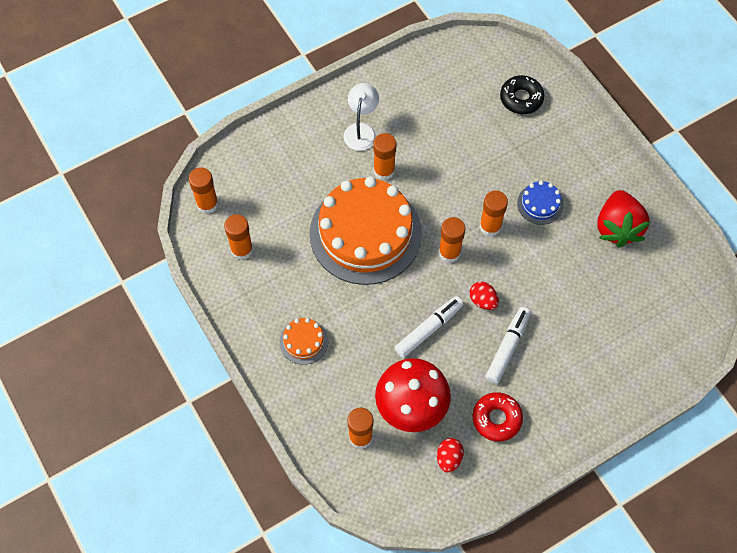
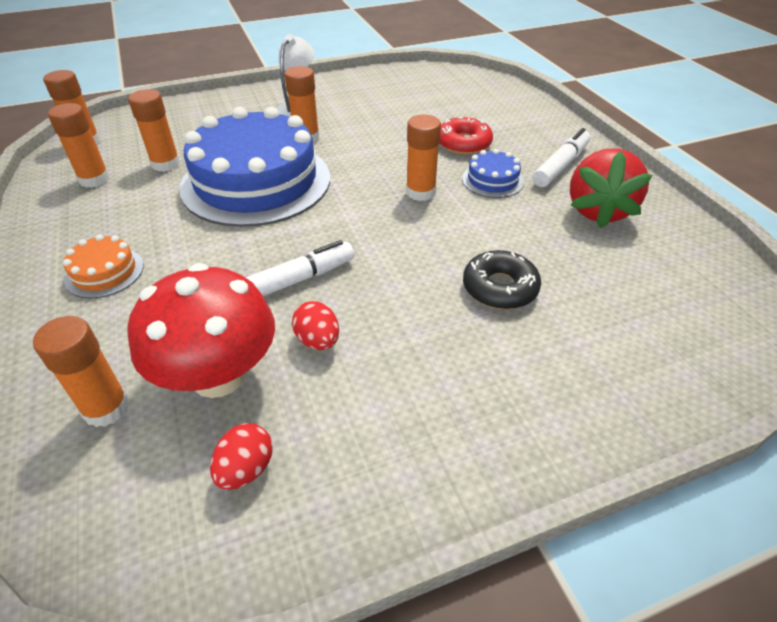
camera: 10 degrees right, 20 degrees down
(365, 233) = (256, 182): orange cake -> blue cake
(449, 252) = (357, 209): orange glue stick -> orange glue stick (166, 164)
(483, 301) = (387, 260): red egg -> red egg (318, 341)
(496, 419) = (360, 416): red donut -> red donut (463, 143)
(507, 348) = (408, 318): white marker -> white marker (560, 166)
(521, 98) = (486, 105): black donut -> black donut (500, 288)

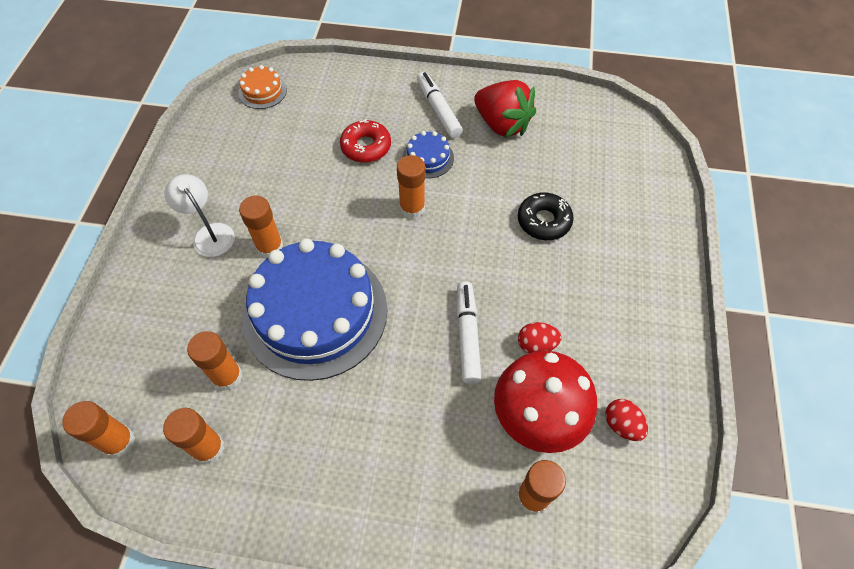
camera: 60 degrees left, 15 degrees up
(104, 272) = (373, 468): orange cake -> orange cake (262, 91)

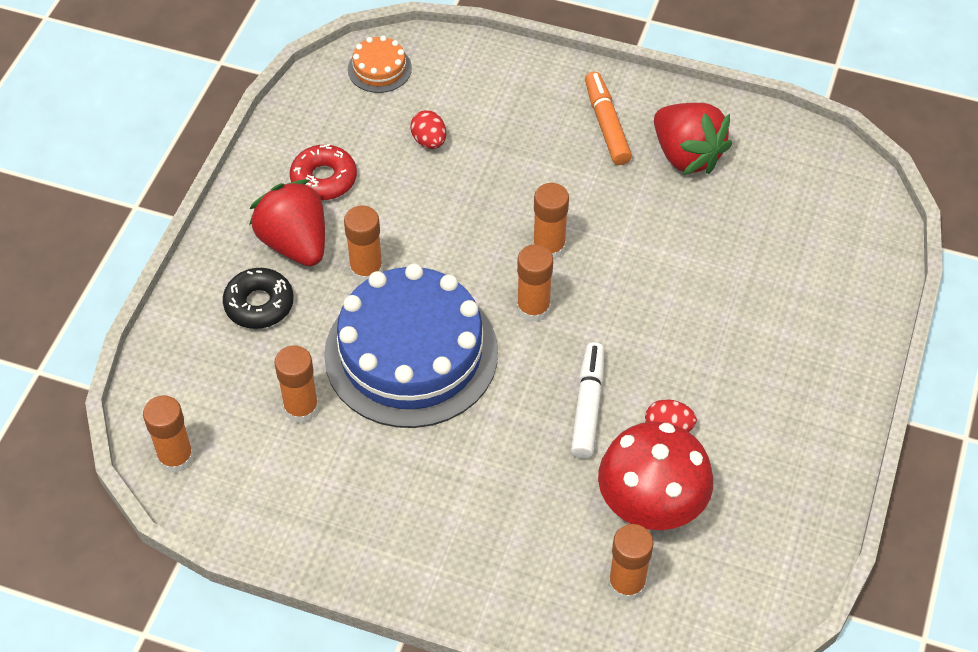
camera: 10 degrees right, 5 degrees down
(208, 448) = (273, 479): orange glue stick -> orange glue stick (533, 308)
(209, 233) = (295, 243): white lamp -> red strawberry
(366, 147) = (503, 161): red donut -> red donut (324, 179)
(428, 158) = (580, 186): blue cake -> none
(438, 110) = (606, 125): white marker -> orange marker
(544, 221) = (712, 286): black donut -> black donut (259, 304)
(621, 425) = (747, 529): red egg -> red egg (429, 141)

